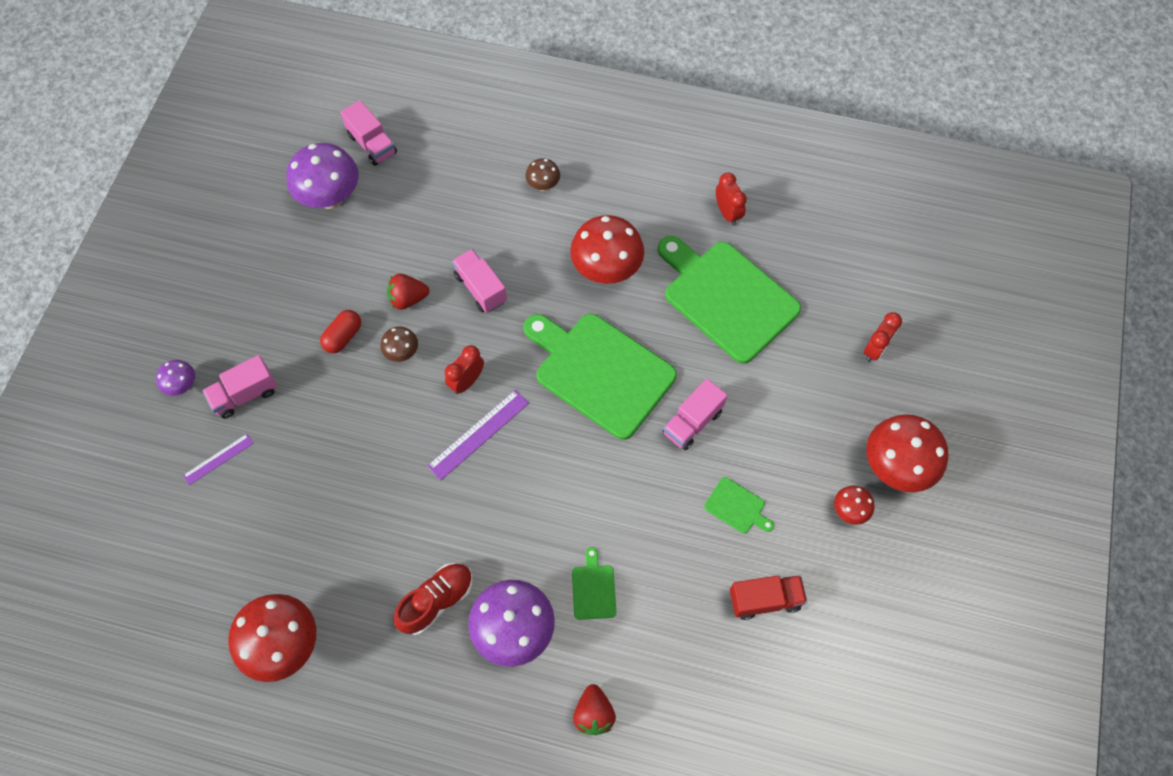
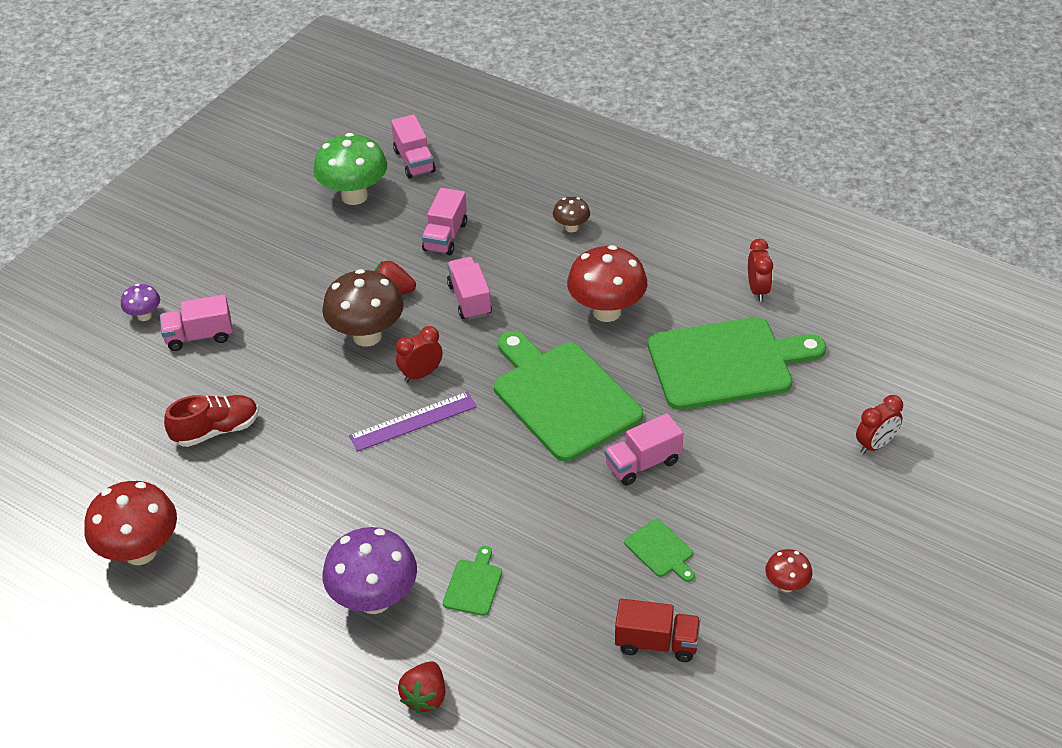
camera: 20 degrees right, 20 degrees down
(218, 459) = (149, 382): purple ruler -> none
(331, 198) = (354, 196): purple mushroom -> green mushroom
(343, 337) = (315, 310): red capsule -> none
(402, 352) = (367, 336): brown mushroom -> brown mushroom, size x2.01
(433, 223) = (445, 236): none -> pink truck
(437, 601) = (307, 554): red shoe -> red shoe (216, 430)
(726, 298) = (726, 363): green cutting board -> green cutting board turned 105 degrees clockwise
(895, 467) = (856, 557): red mushroom -> none

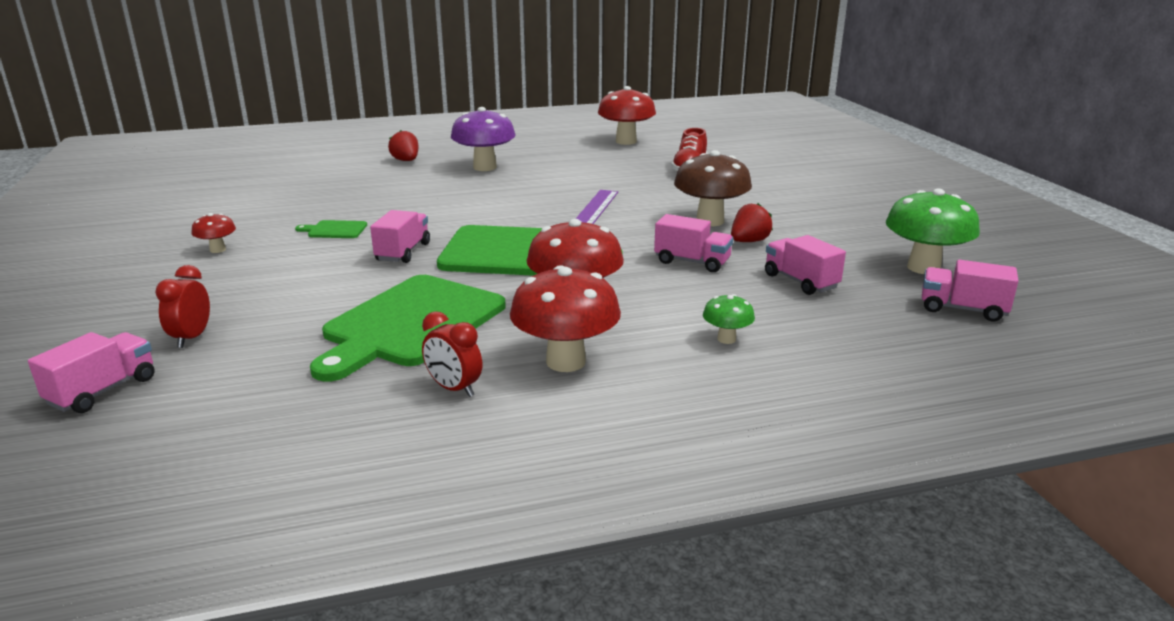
camera: 130 degrees right, 20 degrees down
(144, 316) = (841, 178): purple mushroom -> none
(199, 336) = (794, 184): pink truck -> pink truck (103, 391)
(421, 374) = (636, 223): red clock -> none
(473, 585) = (439, 185): green cutting board -> none
(571, 227) = (726, 339): brown mushroom -> green mushroom
(656, 643) = (293, 207): red truck -> none
(677, 270) = (566, 362): none -> red mushroom

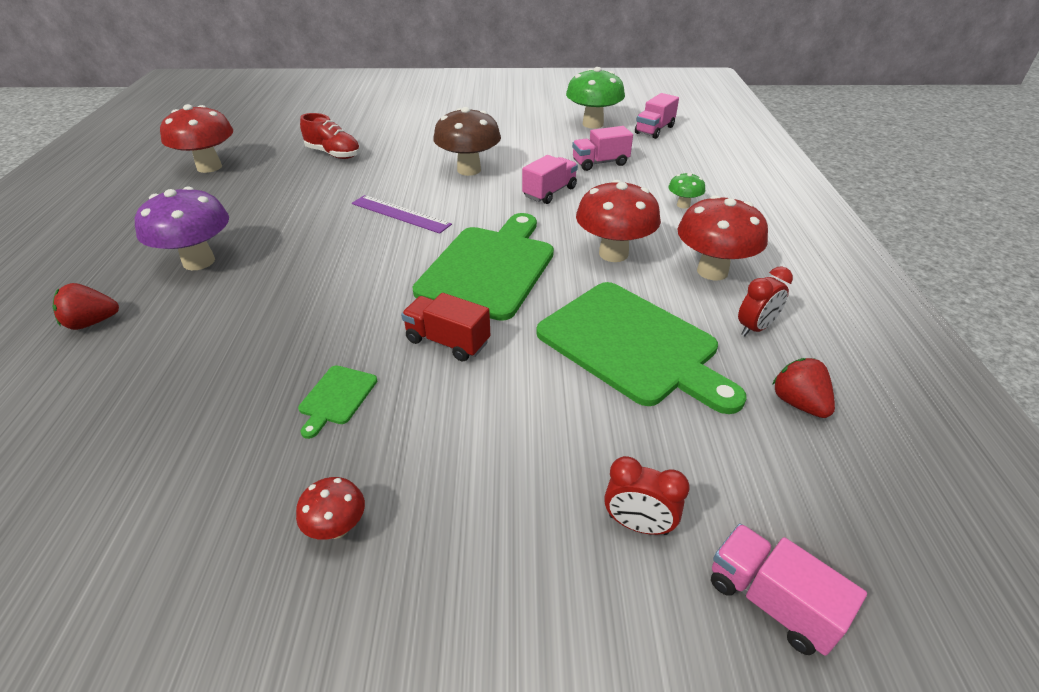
camera: 75 degrees left, 15 degrees up
(403, 252) = (447, 341): pink truck -> red truck
(749, 241) = (520, 164): red strawberry -> red strawberry (798, 403)

